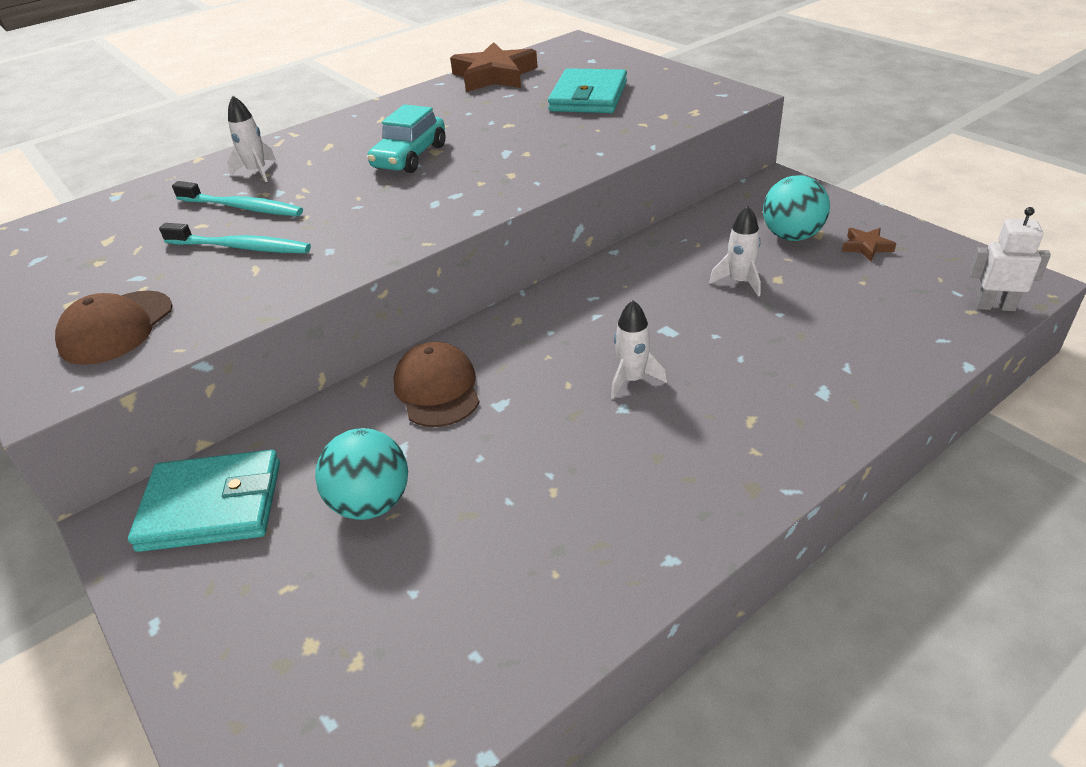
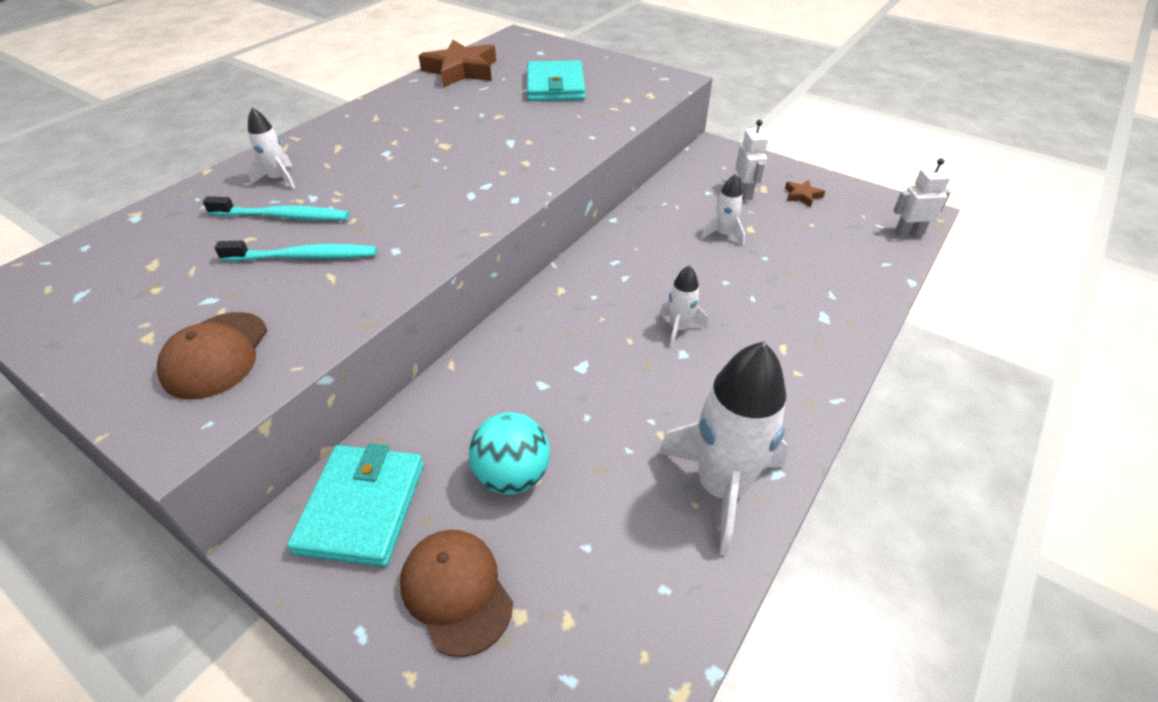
camera: 20 degrees left, 5 degrees up
(212, 505) = (362, 507): turquoise wallet -> turquoise wallet turned 60 degrees counterclockwise
(409, 157) = (424, 153): turquoise car -> none
(437, 389) = (521, 361): brown cap -> brown cap (456, 591)
(595, 561) = (721, 487): none -> white rocket
(791, 236) = (745, 192): turquoise ball -> white robot

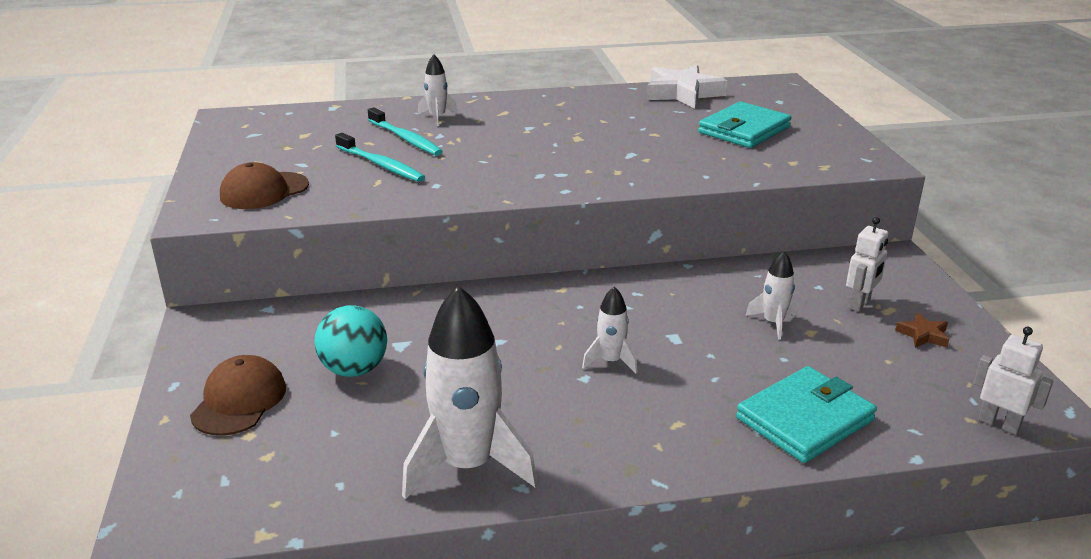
camera: 45 degrees right, 15 degrees down
(362, 507) = (258, 332): turquoise wallet -> turquoise wallet (804, 419)
(461, 70) = (682, 93): brown star -> white star

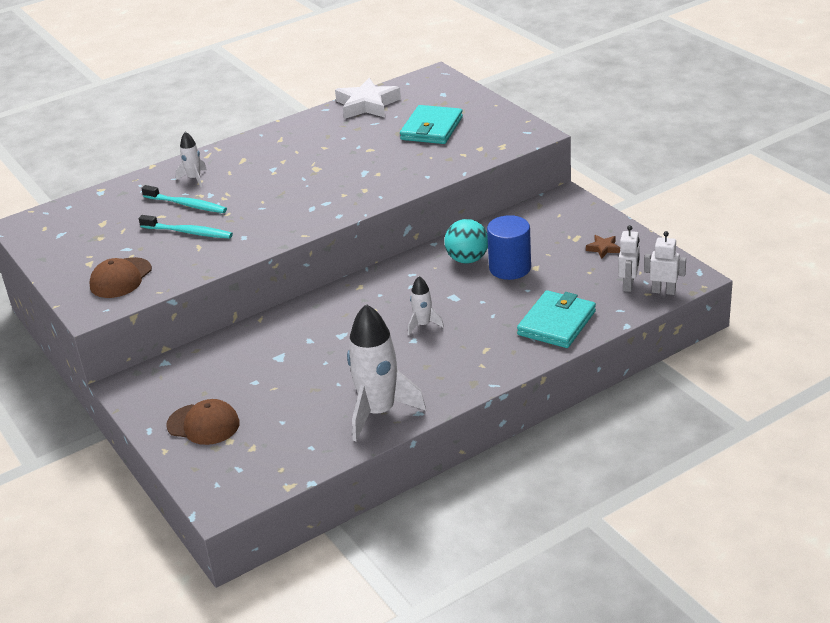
camera: 20 degrees left, 5 degrees up
(239, 401) = (203, 424): brown cap -> brown cap turned 120 degrees clockwise
(354, 369) = (262, 382): turquoise ball -> turquoise ball (467, 259)
(773, 323) = (510, 268): white rocket -> blue cylinder
(860, 303) = (557, 238): white robot -> white robot (628, 285)

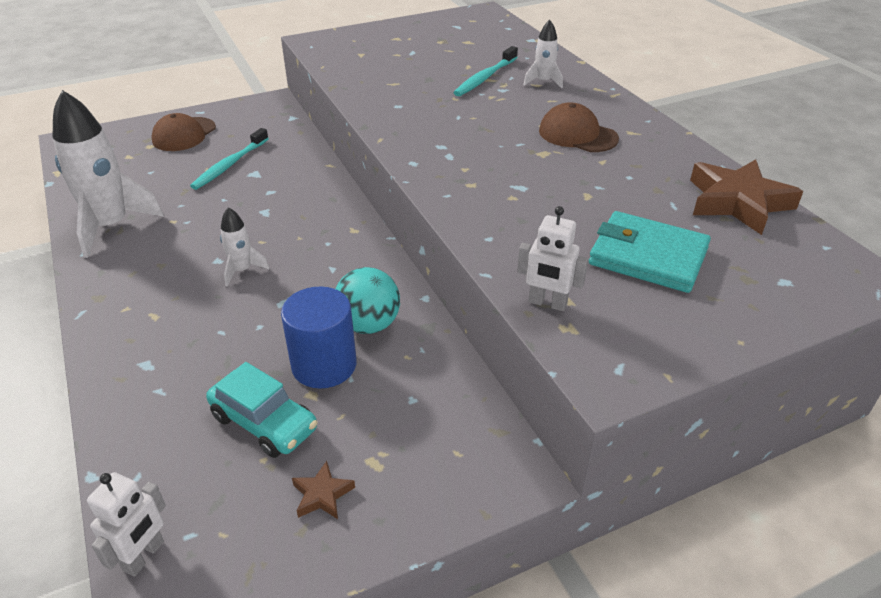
camera: 95 degrees right, 5 degrees up
(121, 278) = (359, 50): brown cap -> brown cap (577, 135)
(188, 232) = (426, 78): turquoise toothbrush -> turquoise toothbrush (230, 164)
(367, 105) = (737, 202): white star -> brown star
(556, 323) = (157, 393): turquoise wallet -> none
(564, 278) = (264, 423): none -> turquoise car
(628, 285) = (194, 506): white robot -> white robot (547, 303)

